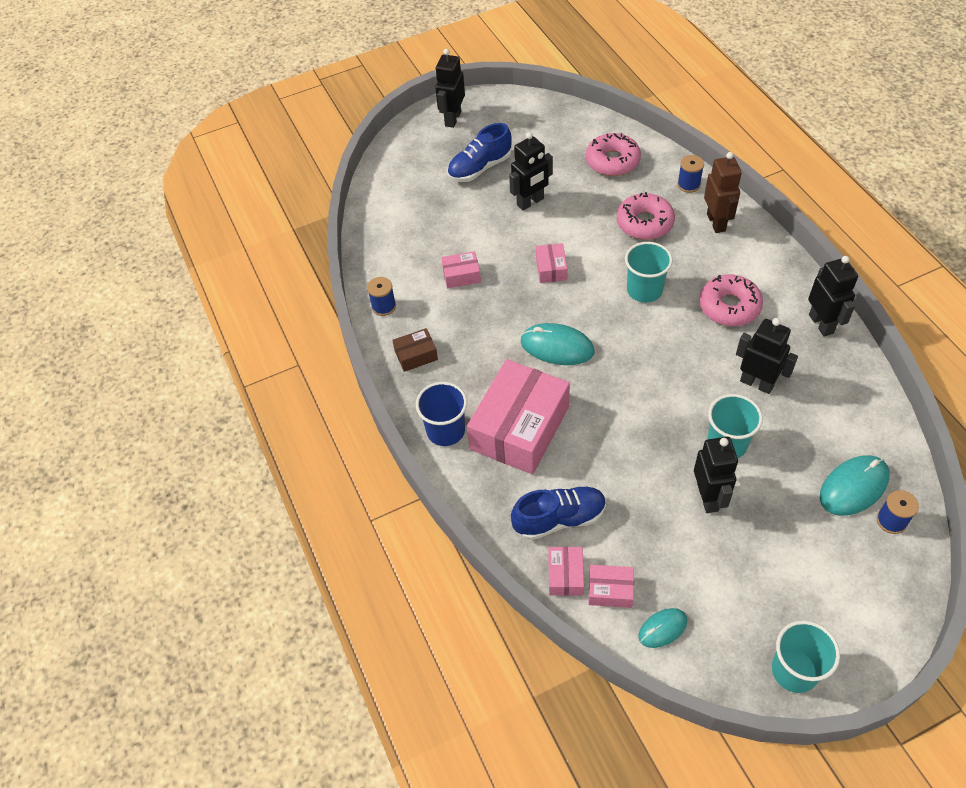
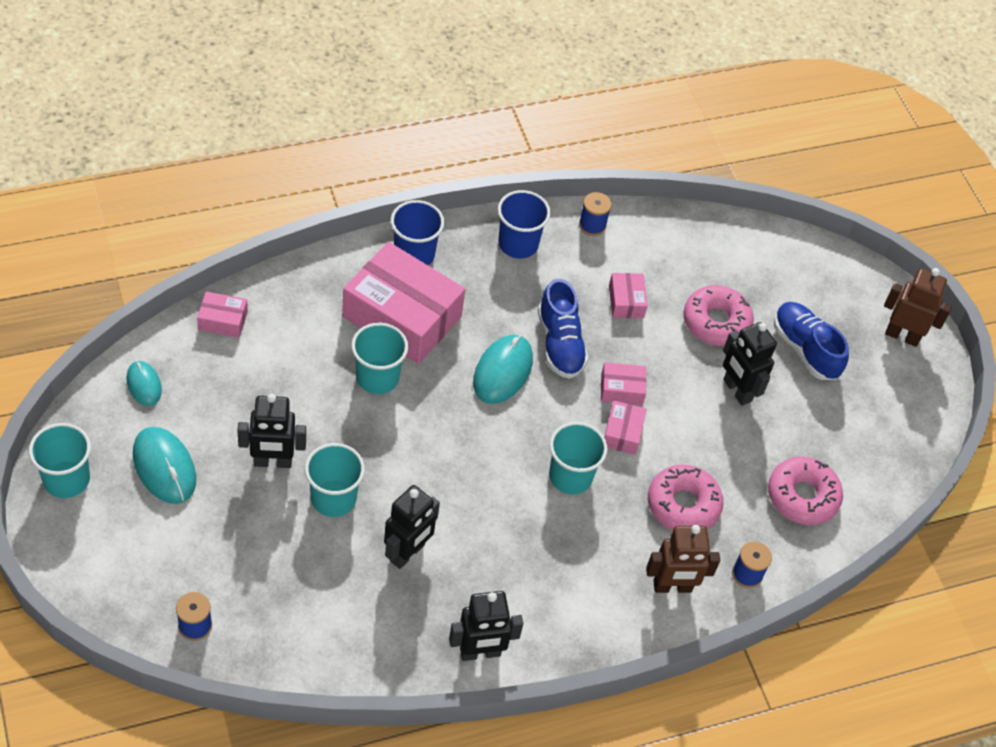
camera: 85 degrees right, 0 degrees up
(416, 355) = (518, 244): brown box -> blue cup
(452, 119) = (902, 335): black robot -> brown robot
(559, 519) = (285, 328): blue shoe -> blue shoe (560, 343)
(592, 434) = (377, 377): none -> turquoise cup
(610, 590) = (196, 352): pink box -> pink box (622, 433)
(729, 306) = (527, 559): pink donut -> pink donut (716, 322)
(853, 487) = (246, 604): turquoise mouse -> turquoise mouse (164, 467)

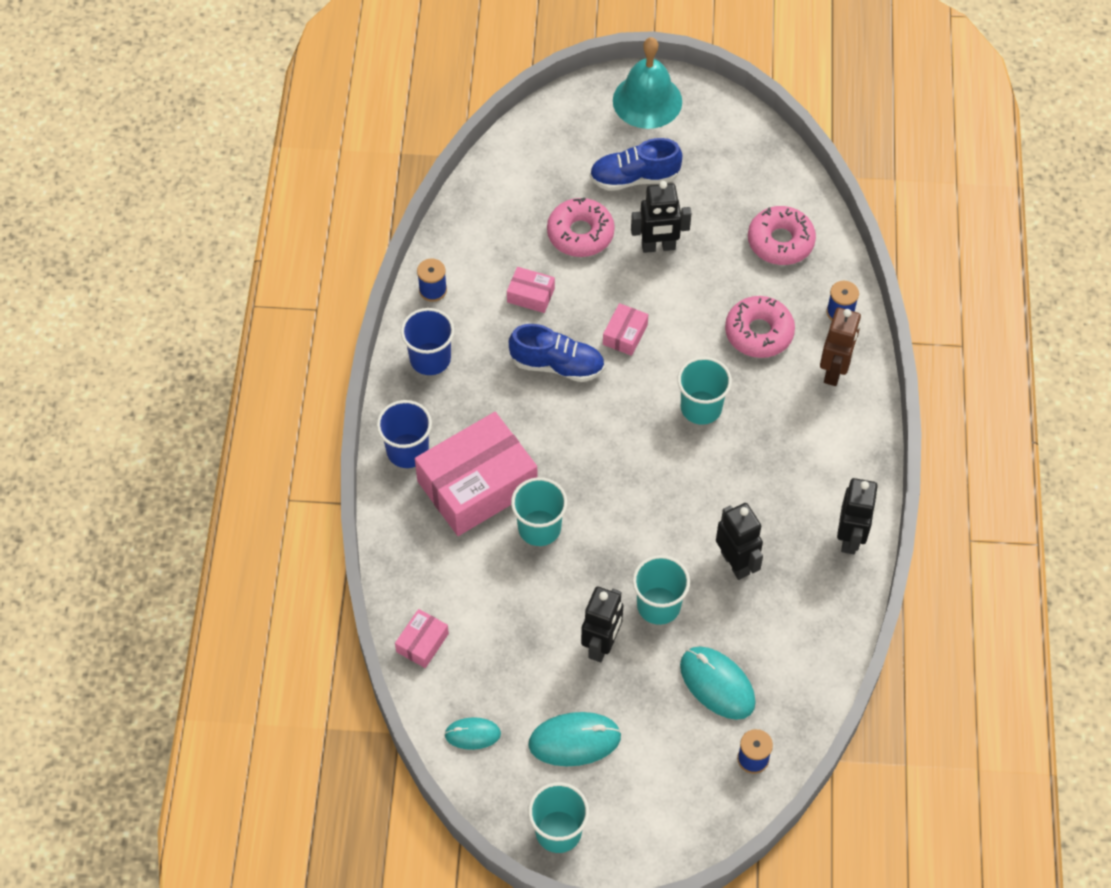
camera: 60 degrees left, 5 degrees up
(502, 371) = (570, 422): turquoise mouse -> turquoise mouse (717, 684)
(622, 433) = (670, 351): pink box -> none
(902, 335) = (647, 101): brown robot -> turquoise bell

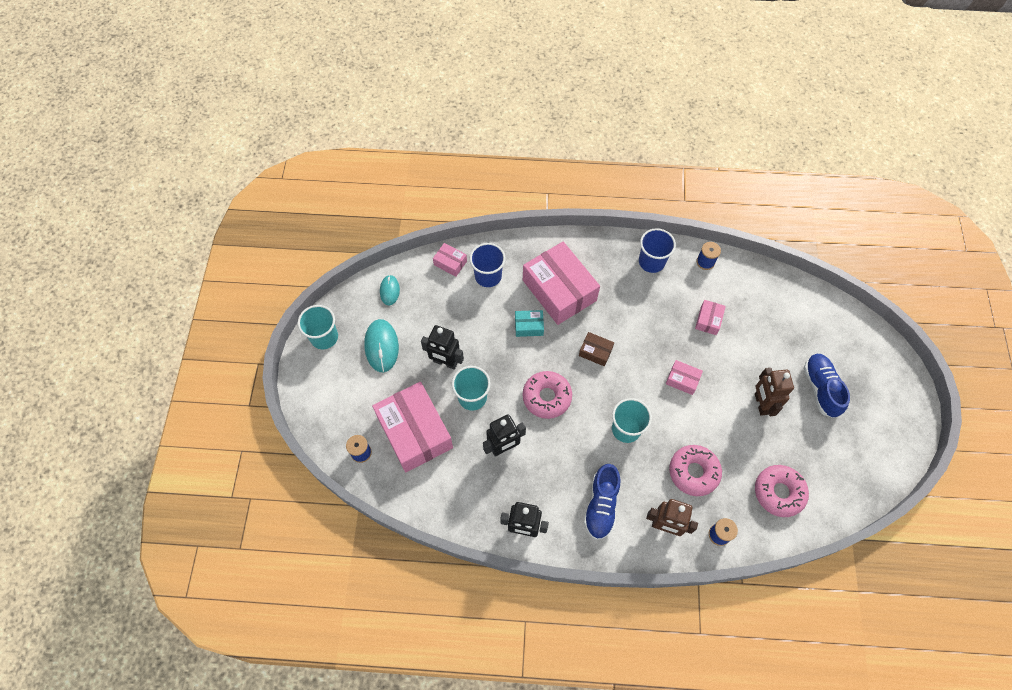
camera: 90 degrees right, 5 degrees up
(407, 451) = (582, 251): blue cup -> blue cup (488, 276)
(539, 528) = (529, 326): turquoise cup -> turquoise box
(557, 365) = (653, 337): blue shoe -> blue shoe (601, 505)
(580, 234) = (764, 352): pink donut -> pink donut (547, 397)
(582, 440) = (595, 352): none -> brown box
(647, 101) = (895, 399): turquoise bell -> none
(658, 247) = (761, 404): black robot -> brown robot
(717, 684) = (414, 432): turquoise mouse -> pink box

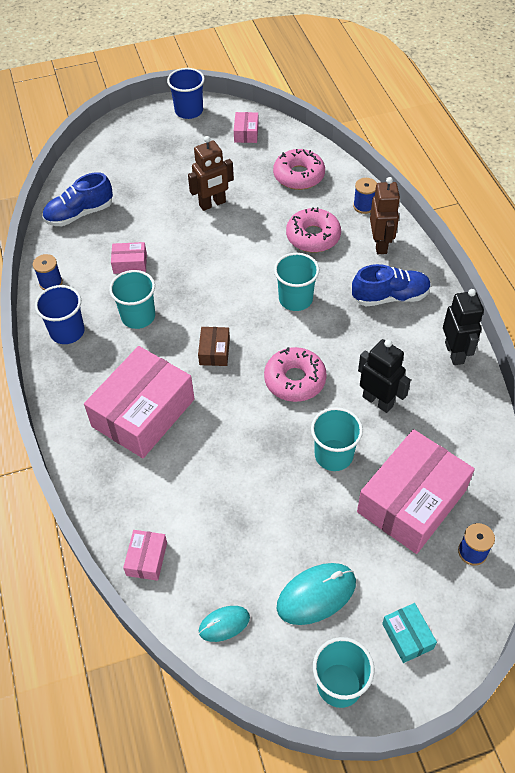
camera: 110 degrees left, 10 degrees down
(445, 362) = (302, 504): black robot -> none
(488, 276) = (151, 502): blue cup -> blue cup (189, 111)
(529, 326) = (209, 428): turquoise box -> turquoise box (407, 636)
(649, 311) = (138, 316): none -> turquoise cup
(682, 380) = (214, 268): pink box -> pink box (246, 133)
(820, 388) = (175, 167): blue shoe -> blue shoe (79, 214)

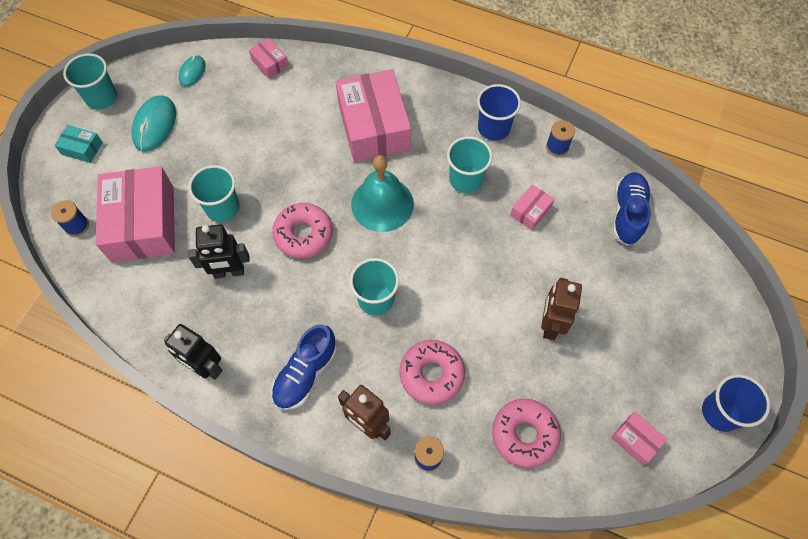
camera: 130 degrees right, 10 degrees up
(214, 351) = (382, 204): brown box -> turquoise bell

